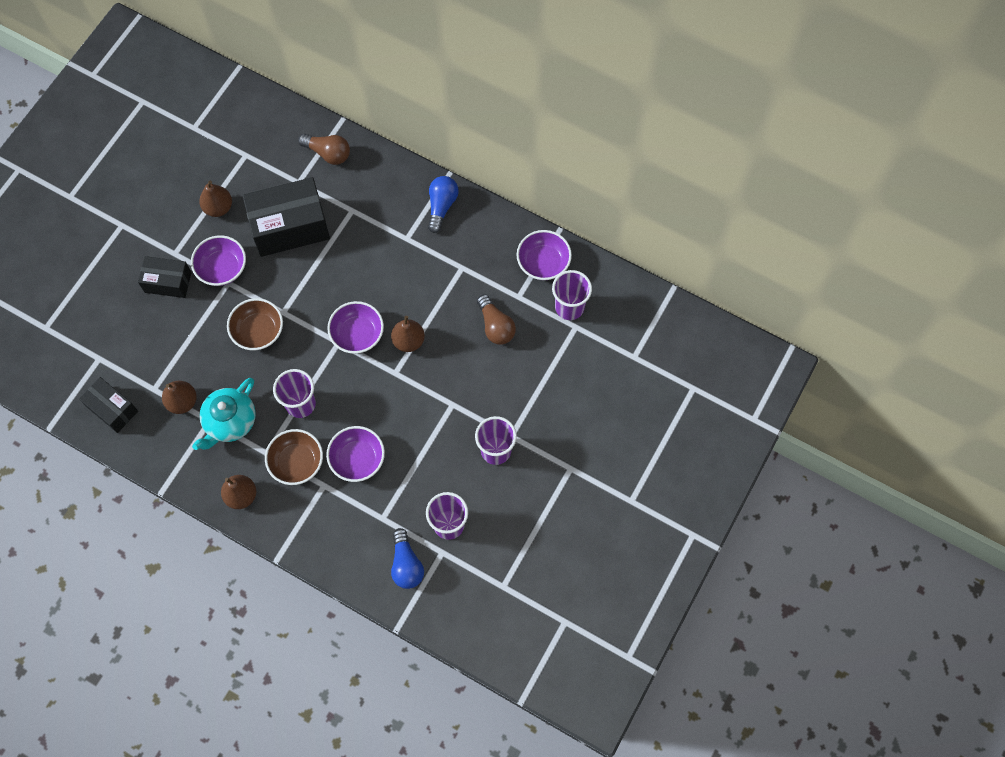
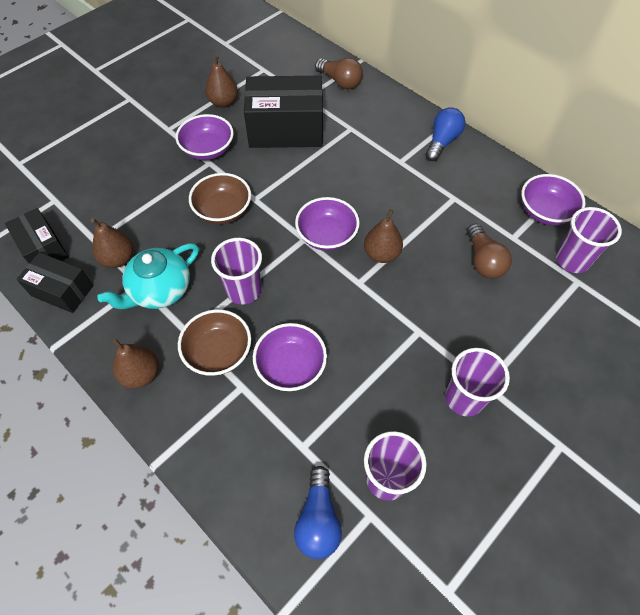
camera: 15 degrees right, 10 degrees down
(168, 282) = (151, 150): black box -> black box (62, 291)

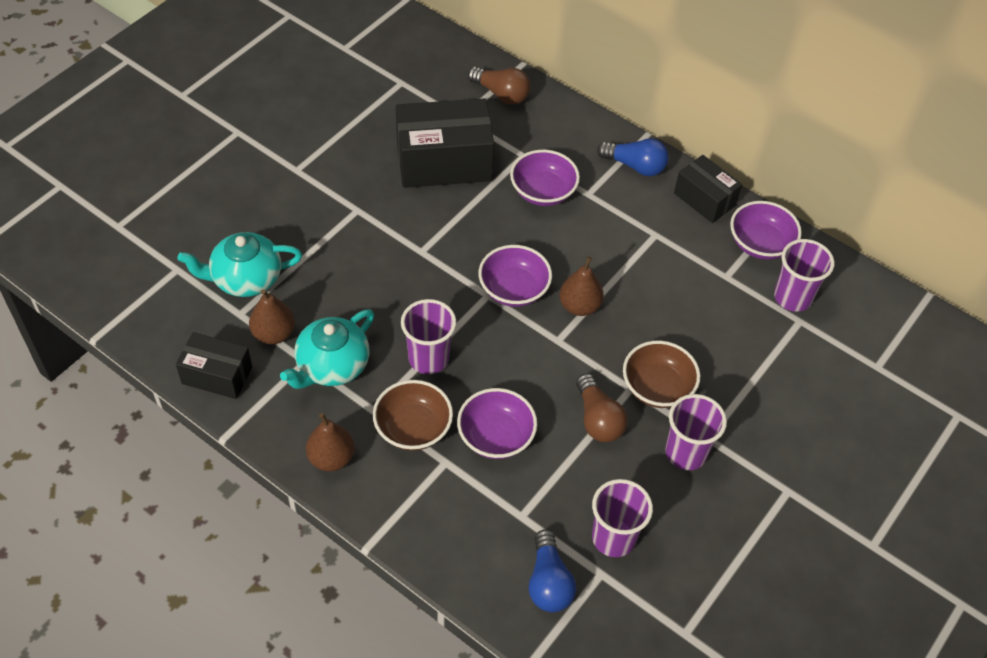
camera: 10 degrees left, 5 degrees down
(44, 249) = (181, 329): black box -> black box (704, 199)
(106, 211) = (245, 279): none -> turquoise teapot
(208, 150) = (352, 193): purple bowl -> purple bowl (543, 192)
(223, 102) = (359, 130): brown pear -> none
(223, 210) = (386, 268): brown bowl -> brown bowl (657, 387)
(442, 142) = (635, 166): blue light bulb -> blue light bulb turned 90 degrees clockwise
(483, 261) = (694, 305): brown light bulb -> brown light bulb (598, 419)

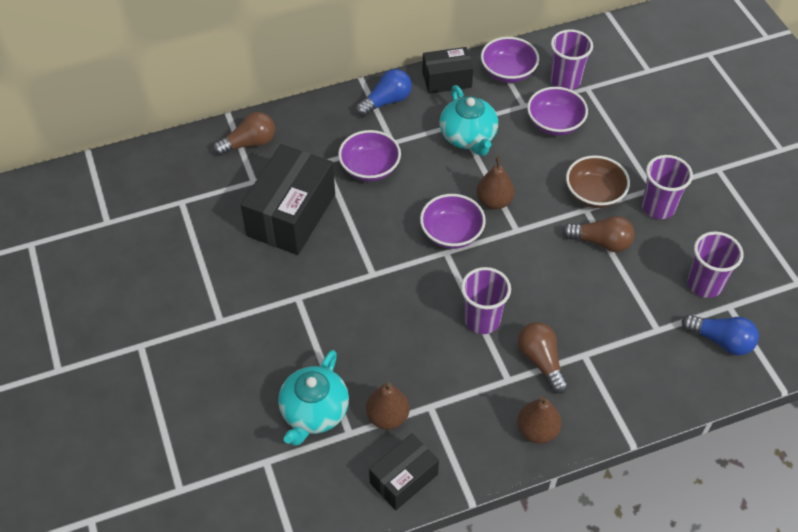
camera: 55 degrees left, 0 degrees up
(331, 366) = (447, 389): turquoise teapot -> turquoise teapot (468, 137)
(413, 428) = (541, 361): brown bowl -> brown light bulb
(496, 436) = (580, 311): purple bowl -> purple bowl (555, 123)

